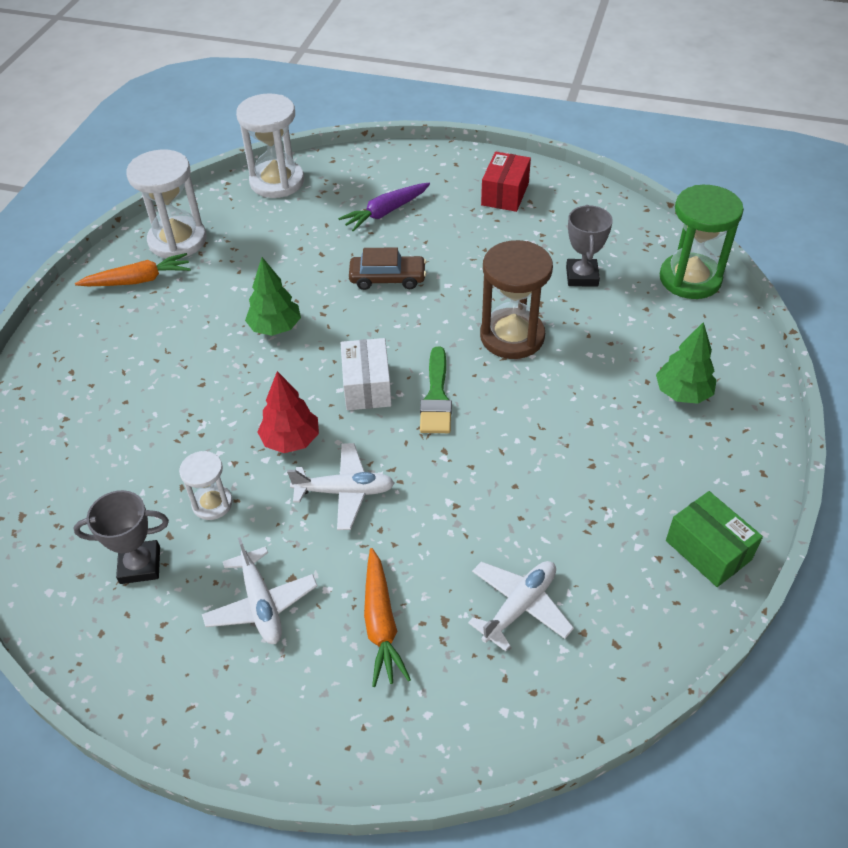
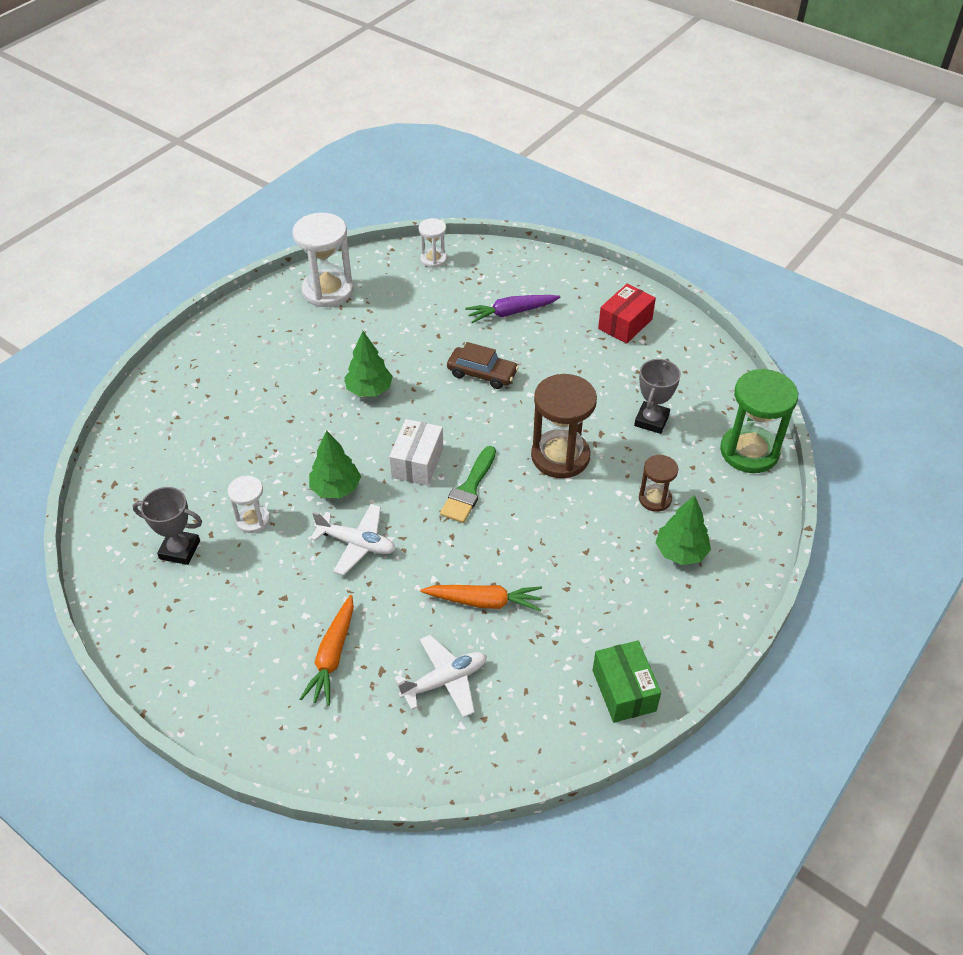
camera: 20 degrees right, 0 degrees up
(138, 280) = (282, 317): orange carrot -> orange carrot (484, 601)
(261, 604) = (252, 610): white plane -> none
(277, 182) = (433, 259): white hourglass -> white hourglass, size x0.54
(291, 440) = (336, 488): red tree -> green tree
(628, 350) = (655, 499): none -> brown hourglass

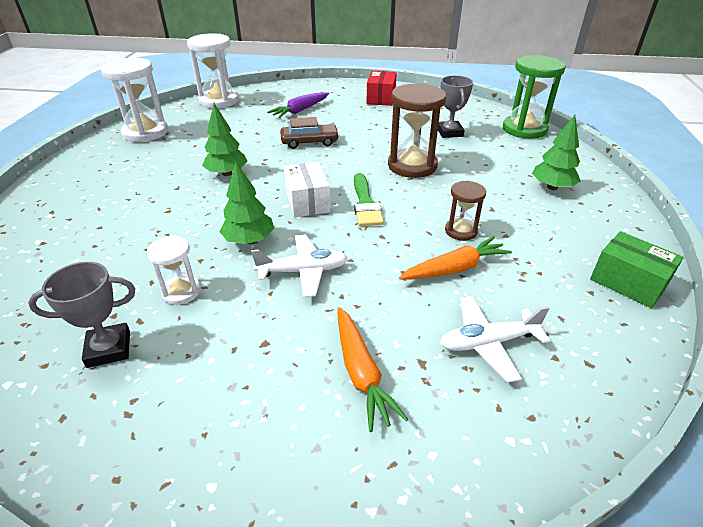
camera: 30 degrees left, 10 degrees down
(433, 259) = (219, 101): white hourglass -> white hourglass, size x1.84
(445, 681) = (488, 343): white plane -> white plane turned 135 degrees counterclockwise
(655, 499) = (500, 167): brown hourglass -> brown hourglass (461, 231)

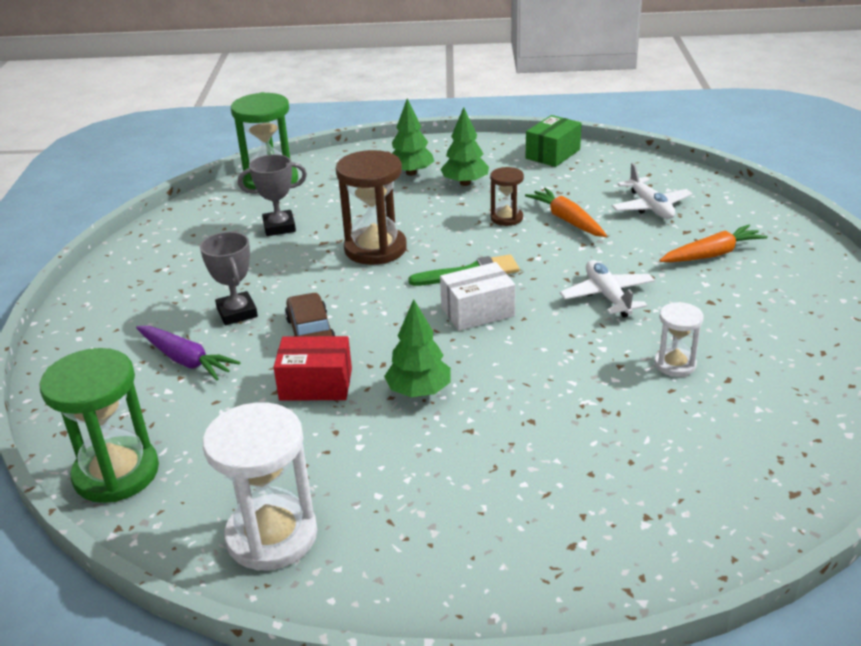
camera: 95 degrees left, 5 degrees down
(109, 349) = (772, 386): grey trophy -> grey trophy (237, 313)
(219, 101) = (116, 473): white hourglass -> green hourglass
(249, 240) = (570, 339): green tree -> green tree (465, 183)
(381, 98) = (145, 286): red box -> red box (316, 384)

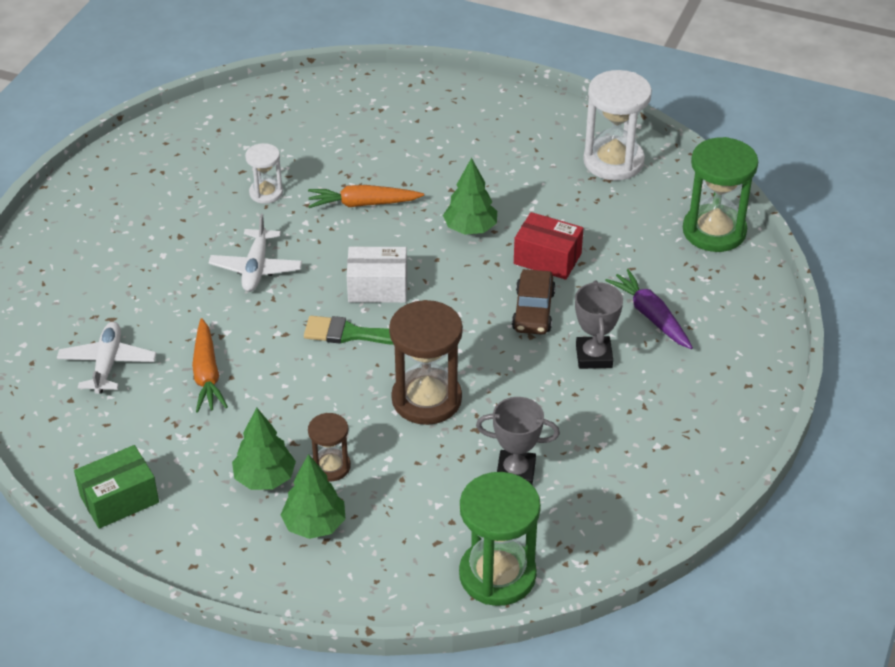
camera: 160 degrees left, 10 degrees up
(506, 218) = (264, 399): brown hourglass -> brown hourglass (330, 466)
(712, 254) = (121, 283): orange carrot -> orange carrot (363, 204)

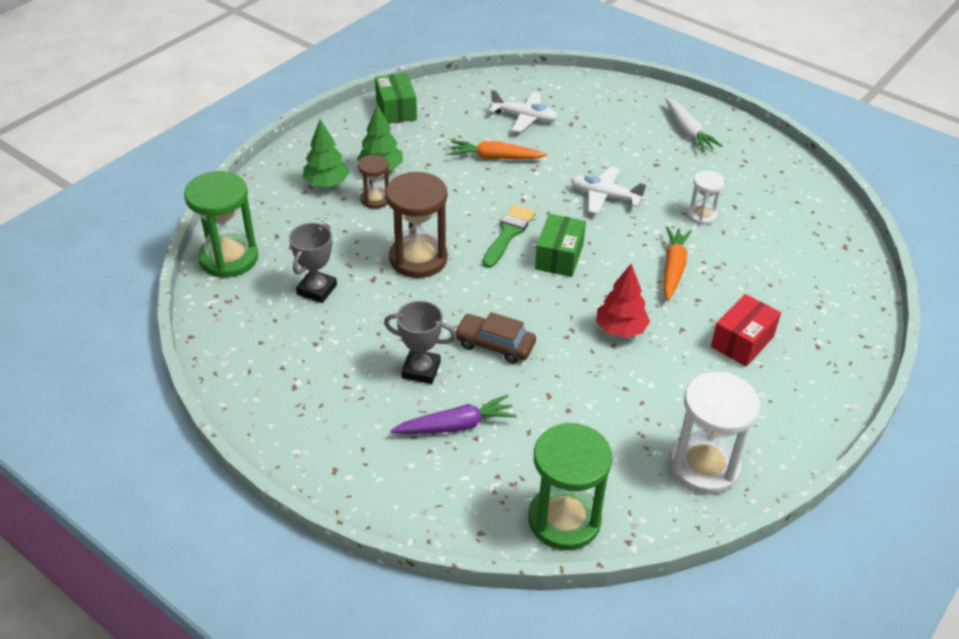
camera: 105 degrees right, 0 degrees up
(104, 217) = (688, 131): none -> white carrot
(377, 287) = (559, 257): white box -> green box
(470, 228) = (620, 329): green tree -> red tree
(547, 258) = (562, 372): red box -> red box (742, 341)

